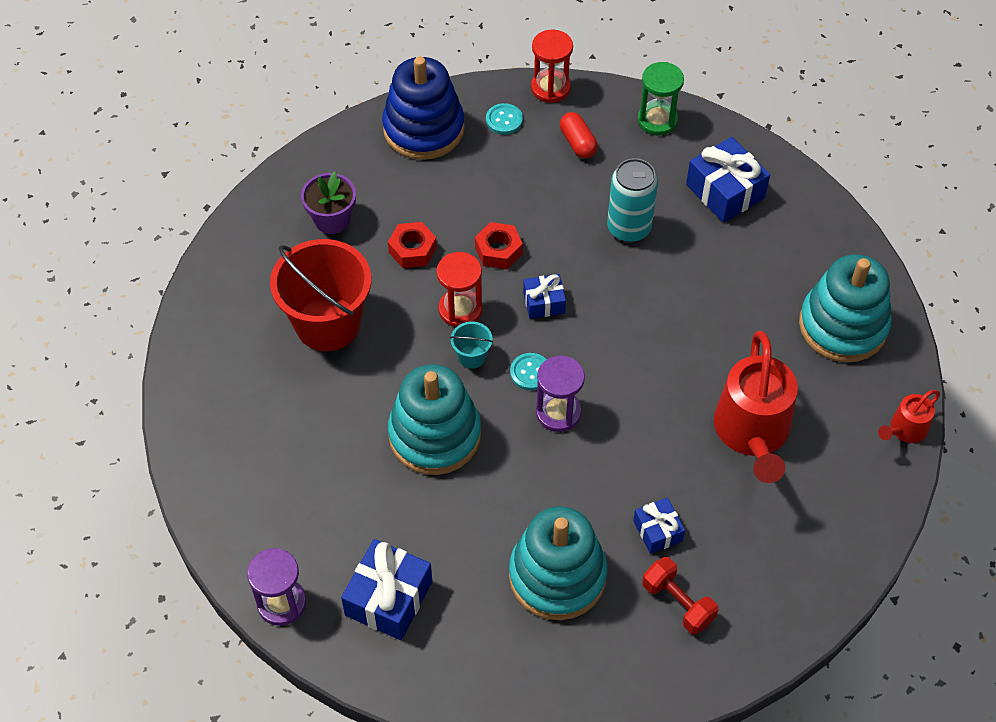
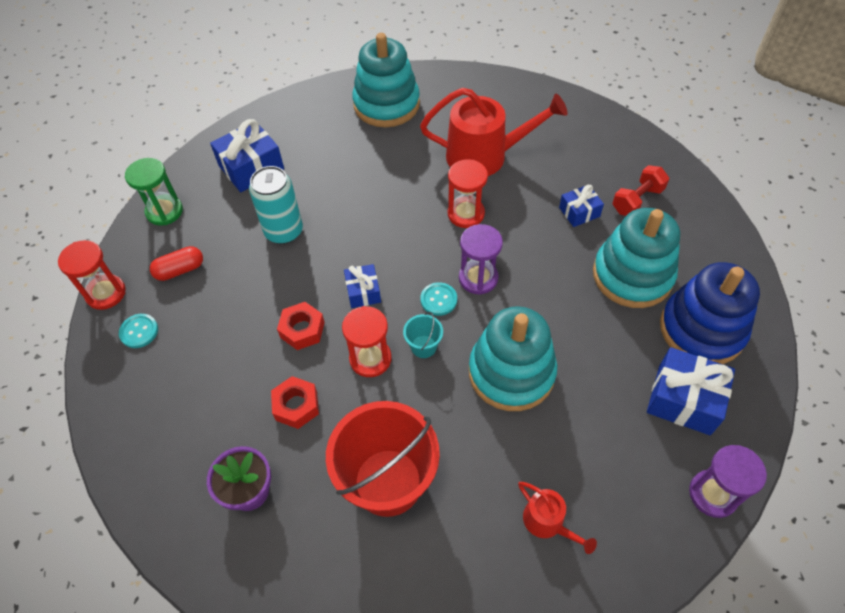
camera: 90 degrees left, 0 degrees up
(423, 129) = (136, 406): blue stacking toy -> blue stacking toy (701, 329)
(654, 406) = (466, 214): none -> red hourglass
(905, 429) = (473, 77): red watering can -> red watering can (547, 522)

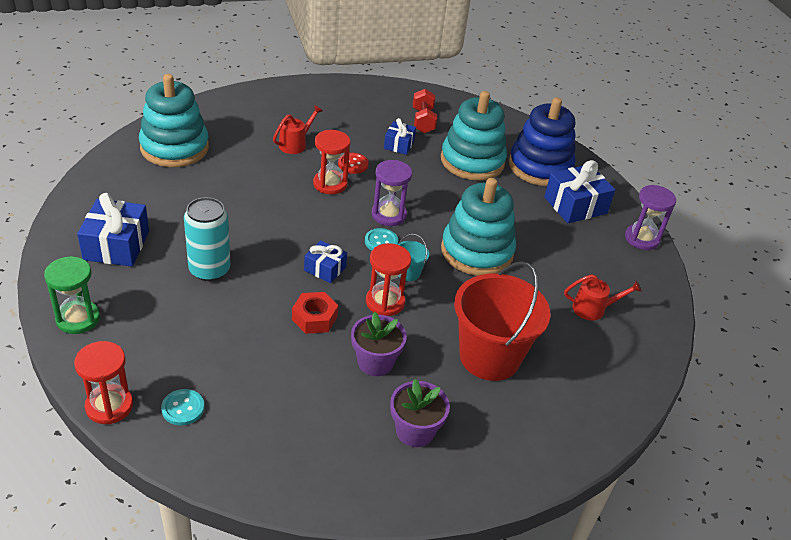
camera: 55 degrees left, 15 degrees down
(180, 270) = (156, 347): red capsule -> none
(296, 406) = (375, 362): red nut -> purple flower pot
(484, 156) = (295, 144): red watering can -> red watering can, size x0.49
(510, 206) = (353, 164): none -> red button

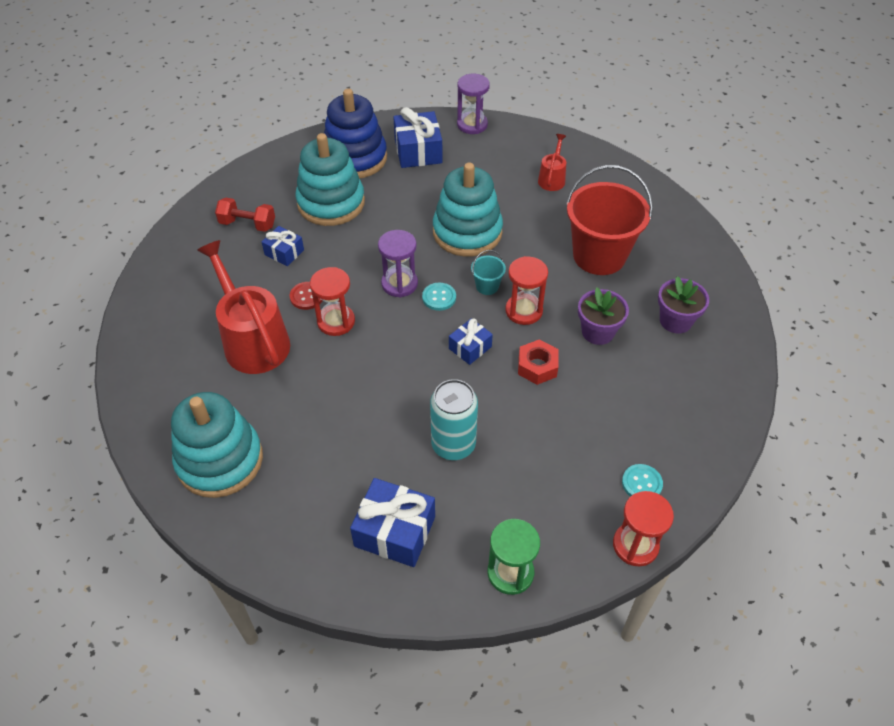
camera: 70 degrees left, 10 degrees up
(295, 144) = (253, 341): red watering can -> red watering can, size x2.02

